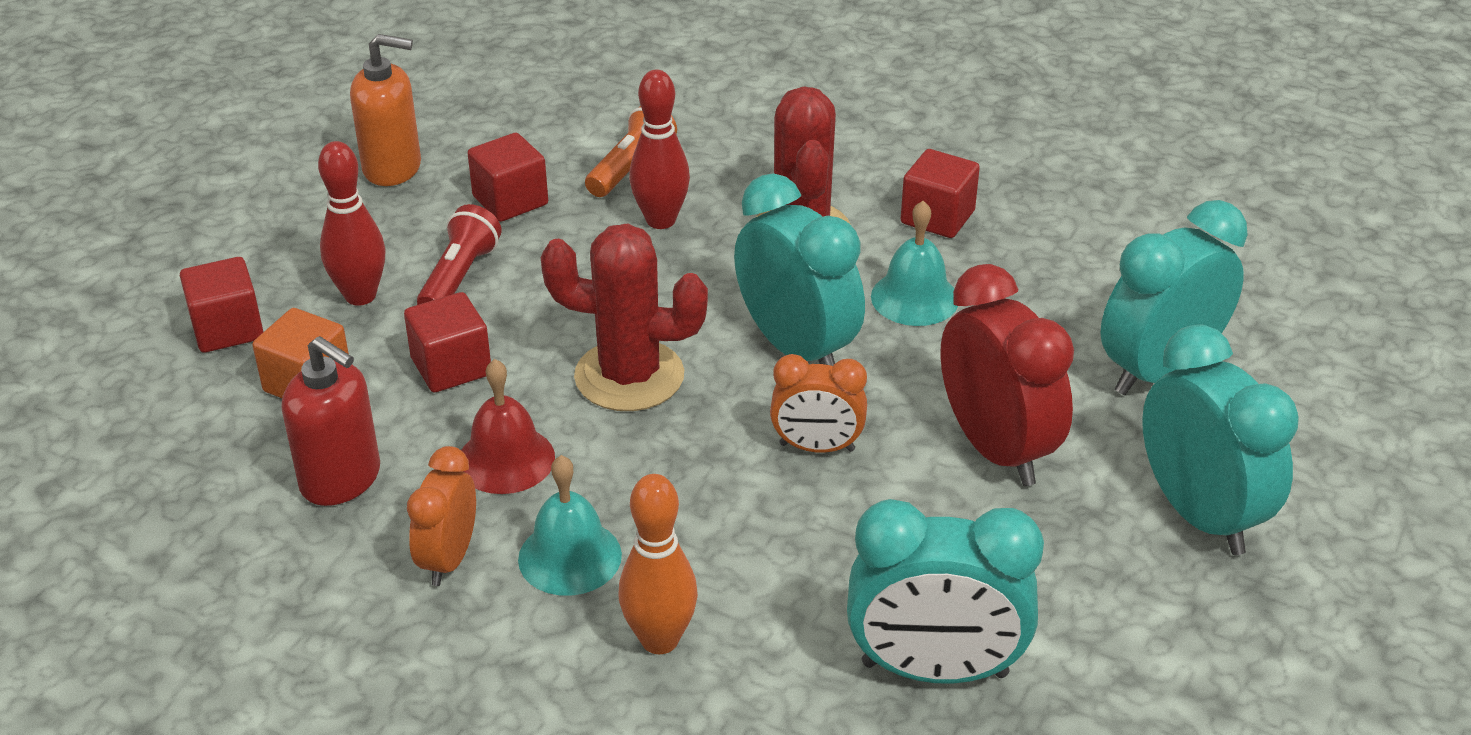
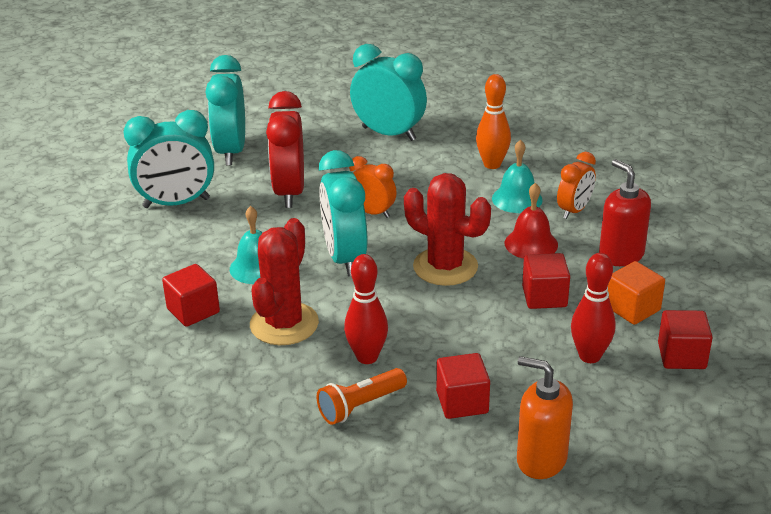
camera: 155 degrees left, 5 degrees down
(459, 277) = (520, 352): red flashlight -> none

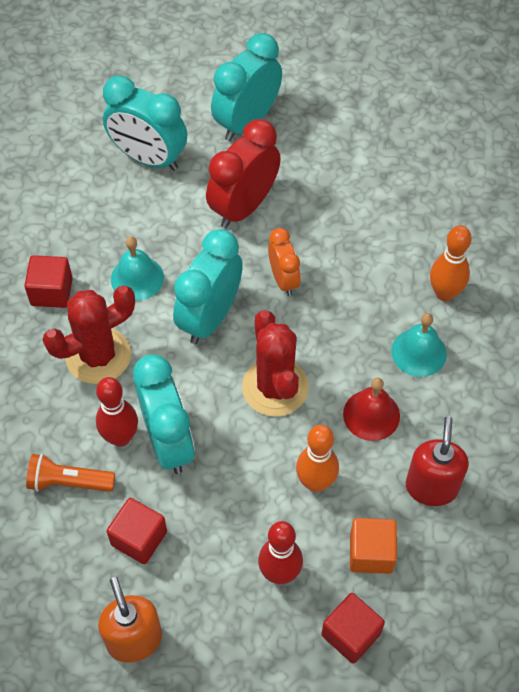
camera: 40 degrees right, 25 degrees up
(389, 133) = (397, 189): turquoise clock -> turquoise clock (168, 441)
(544, 297) = (315, 482): red cube -> orange bowling pin
(574, 211) = (452, 404): orange clock -> none

